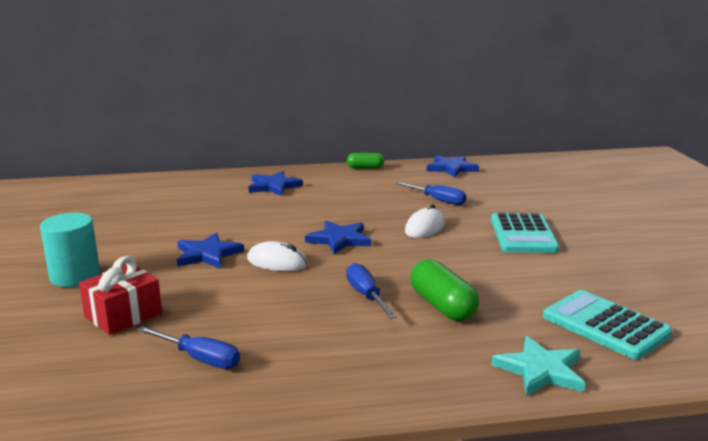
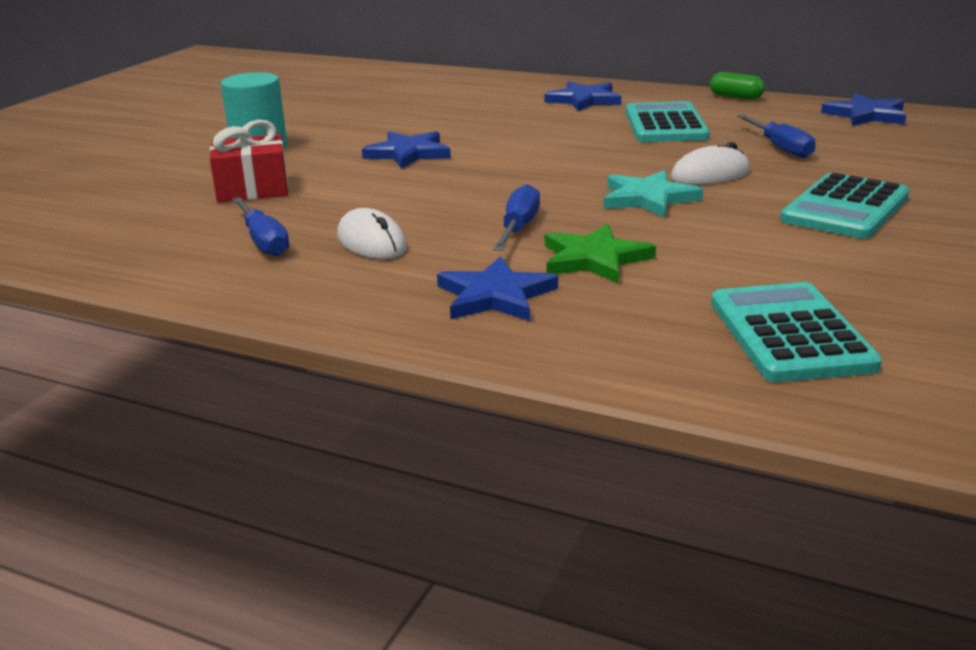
camera: 35 degrees right, 5 degrees up
(277, 262) = (469, 175): white mouse -> white mouse (371, 242)
(339, 239) = (577, 167): blue star -> blue star (495, 296)
(351, 196) = (665, 125): none -> turquoise calculator
(442, 306) = (594, 259): green capsule -> green star
(540, 370) = (610, 353): turquoise star -> turquoise star (648, 198)

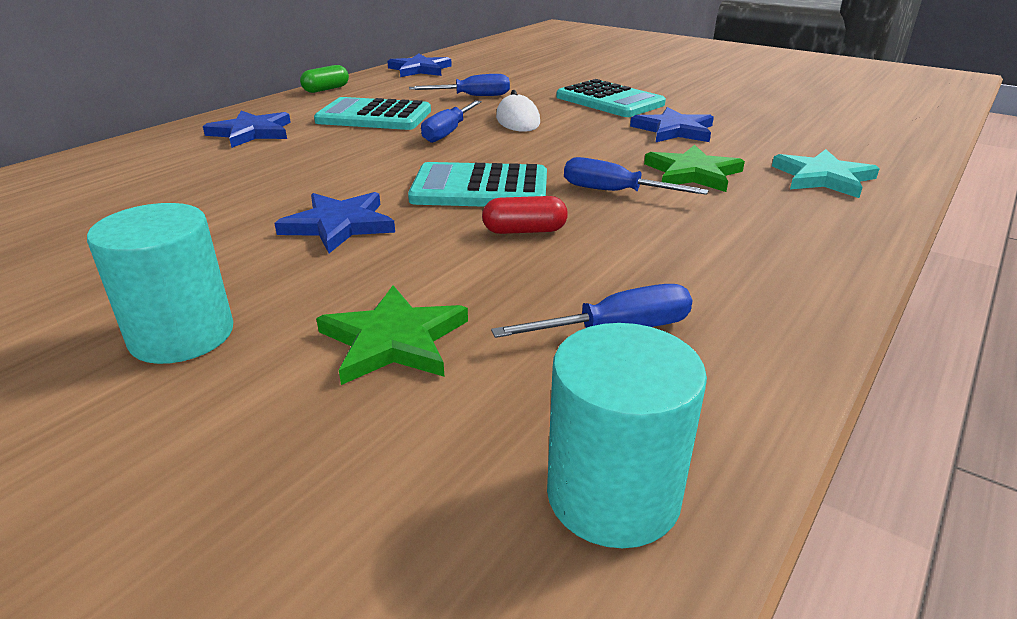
camera: 80 degrees left, 5 degrees up
(105, 249) = (613, 495): none -> turquoise cylinder
(252, 189) = (393, 340): red gift -> green star
(371, 242) = (635, 260): white mouse -> none
(416, 204) = (524, 231): none -> red capsule
(495, 296) = (772, 213): blue star -> blue star (674, 130)
(641, 154) = (448, 132): none -> blue screwdriver
(648, 198) = (562, 143): turquoise star -> turquoise star (823, 178)
(790, 334) = (818, 140): turquoise calculator -> turquoise calculator (480, 188)

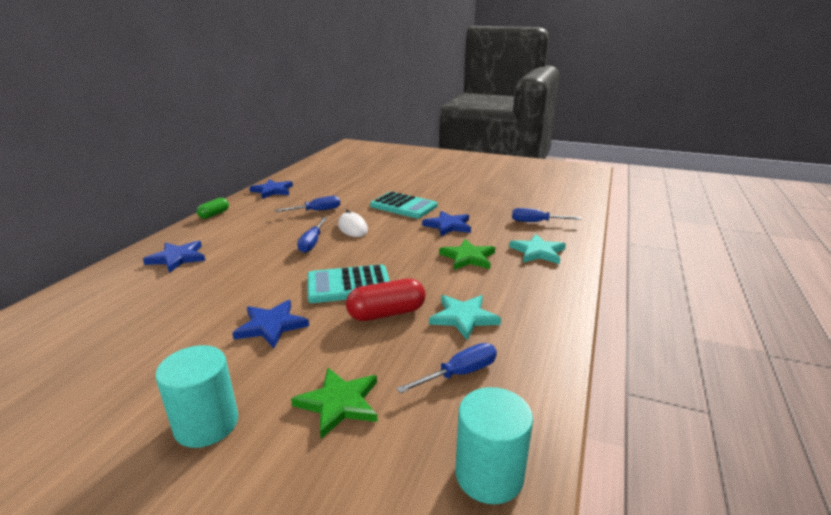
camera: 15 degrees left, 5 degrees down
(374, 116) = (257, 235): turquoise calculator -> none
(524, 231) = (386, 313): red capsule -> red capsule, size x1.60
(614, 192) = (428, 277): blue screwdriver -> blue screwdriver (536, 222)
(654, 252) = (464, 317): none -> turquoise star

